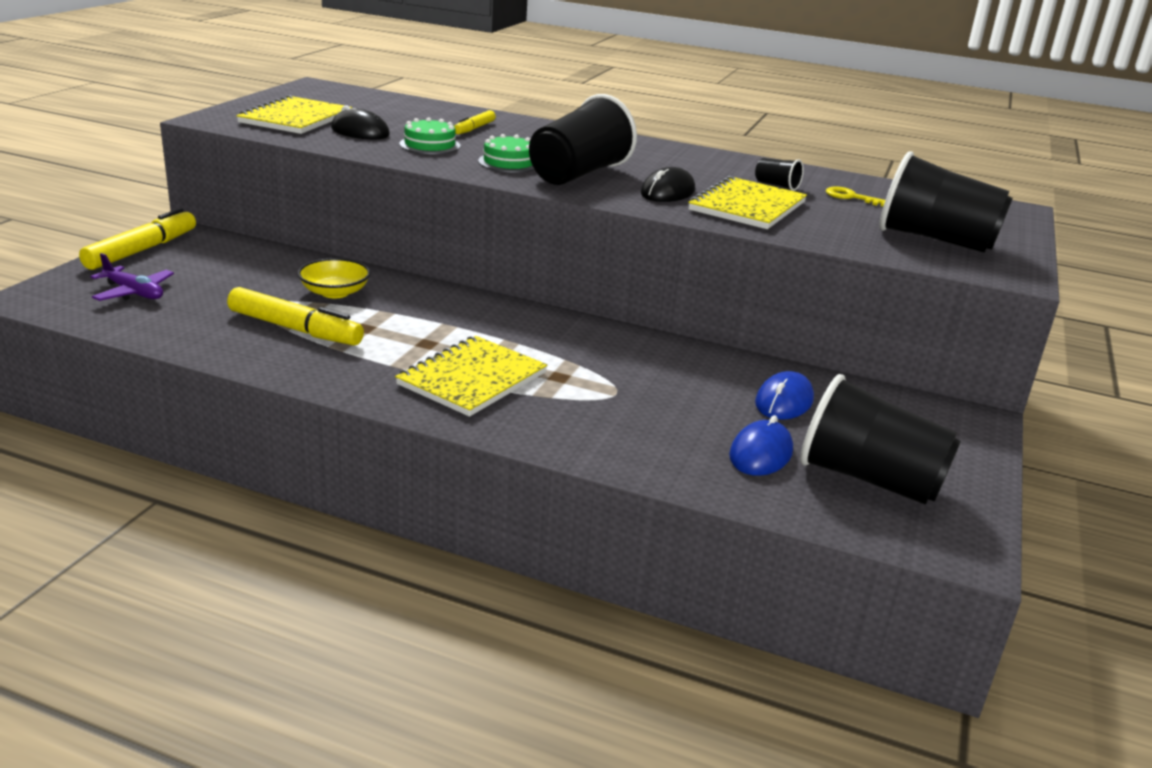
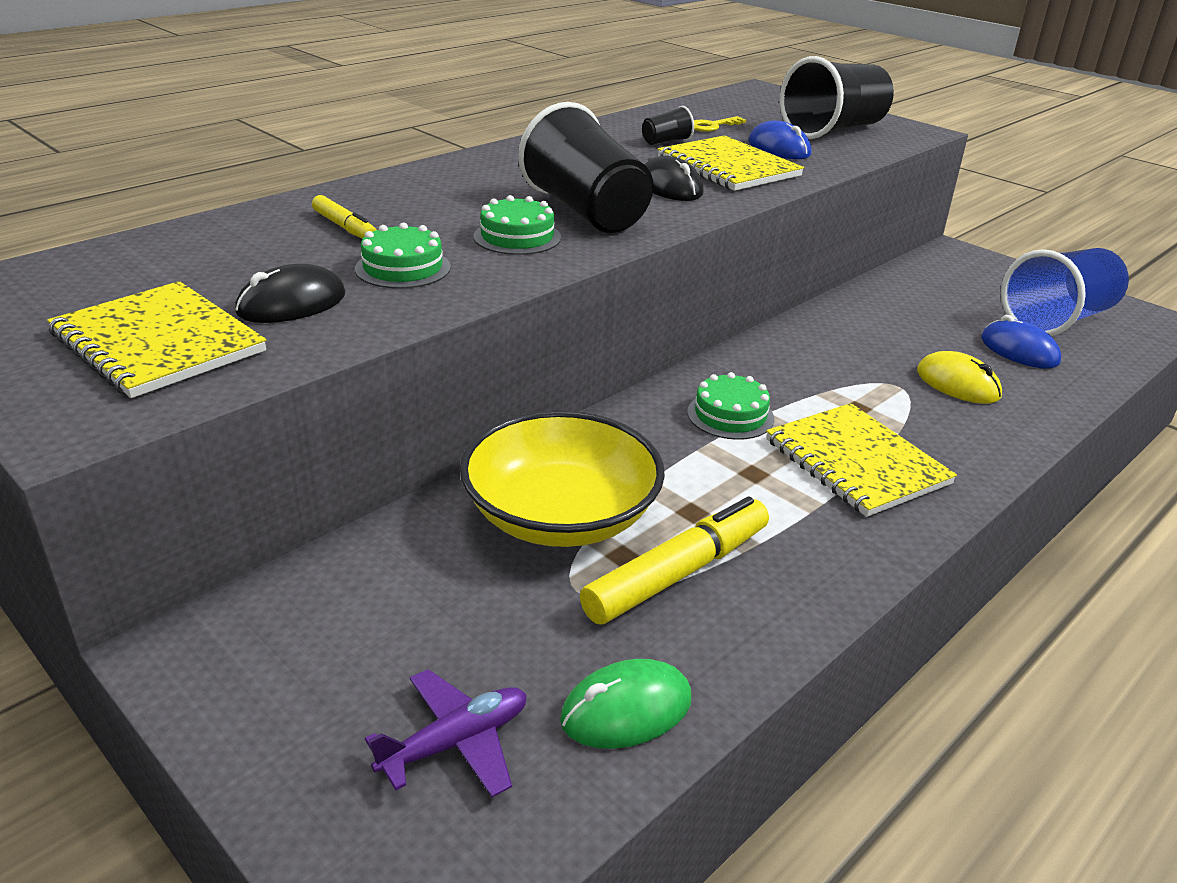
camera: 65 degrees left, 5 degrees up
(142, 250) = (242, 712): yellow marker -> none
(169, 327) = (626, 709): none -> green mouse
(335, 292) = (561, 516): yellow bowl -> yellow bowl, size x1.81
(500, 330) = (730, 415): none -> green cake
(649, 420) = (957, 384): none -> yellow mouse
(784, 401) = (921, 313): blue mouse -> blue mouse (779, 148)
(869, 479) = (1057, 320): black cup -> blue cup

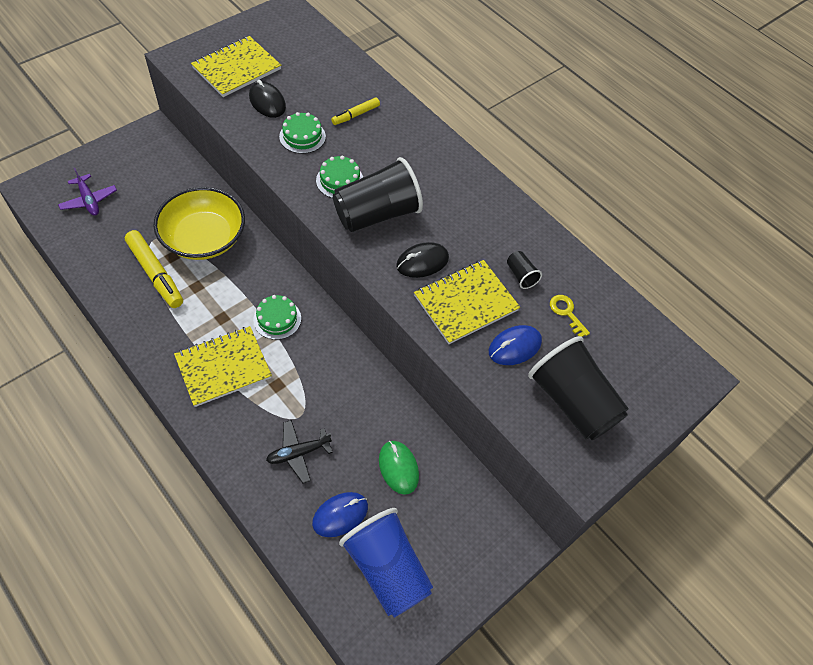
camera: 90 degrees right, 25 degrees up
(626, 709) = (88, 247): green mouse -> green mouse (398, 468)
(957, 384) = (298, 453): yellow mouse -> black plane

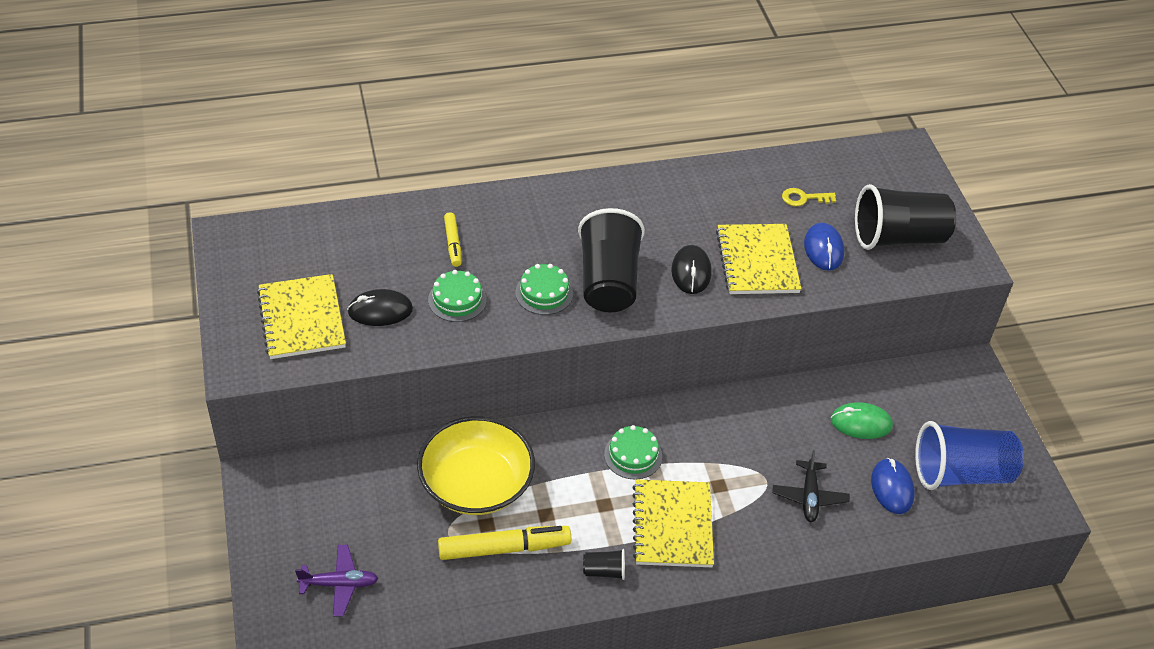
camera: 60 degrees left, 10 degrees down
(521, 275) = (745, 209): black cup -> black cup (604, 571)

